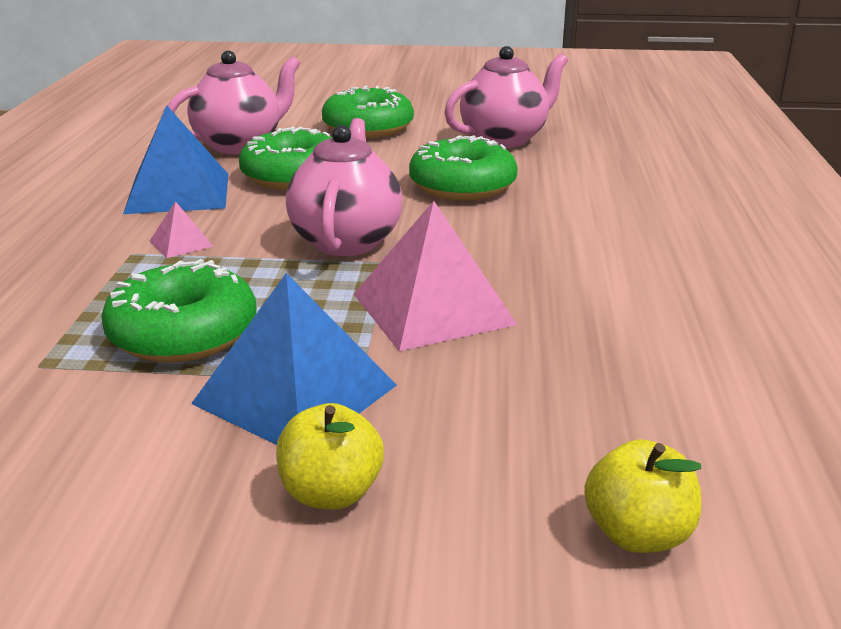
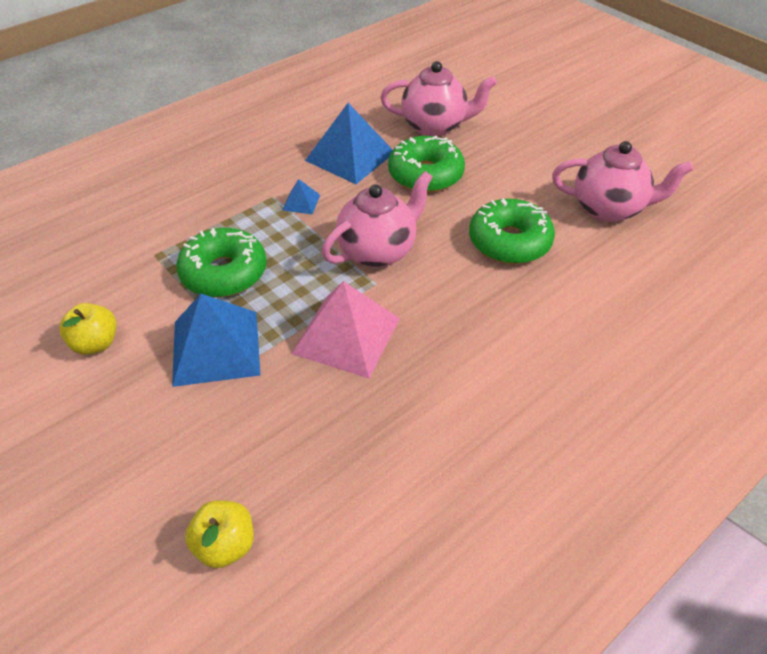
camera: 45 degrees right, 20 degrees up
(181, 243) = (301, 202): pink pyramid -> blue pyramid
(331, 493) = (156, 416): yellow apple -> yellow apple (96, 343)
(368, 128) = (533, 148): green donut -> none

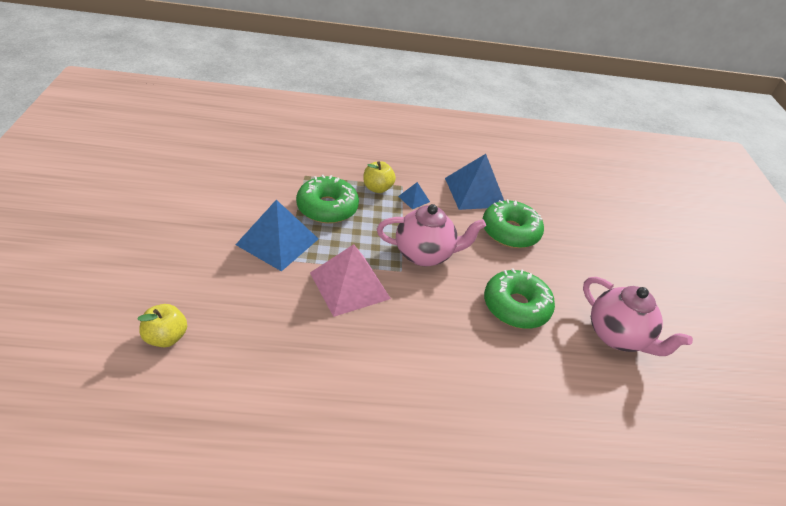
camera: 35 degrees right, 5 degrees down
(96, 343) = (227, 199): yellow apple -> yellow apple (377, 188)
(435, 126) = (553, 208): pink teapot -> none

